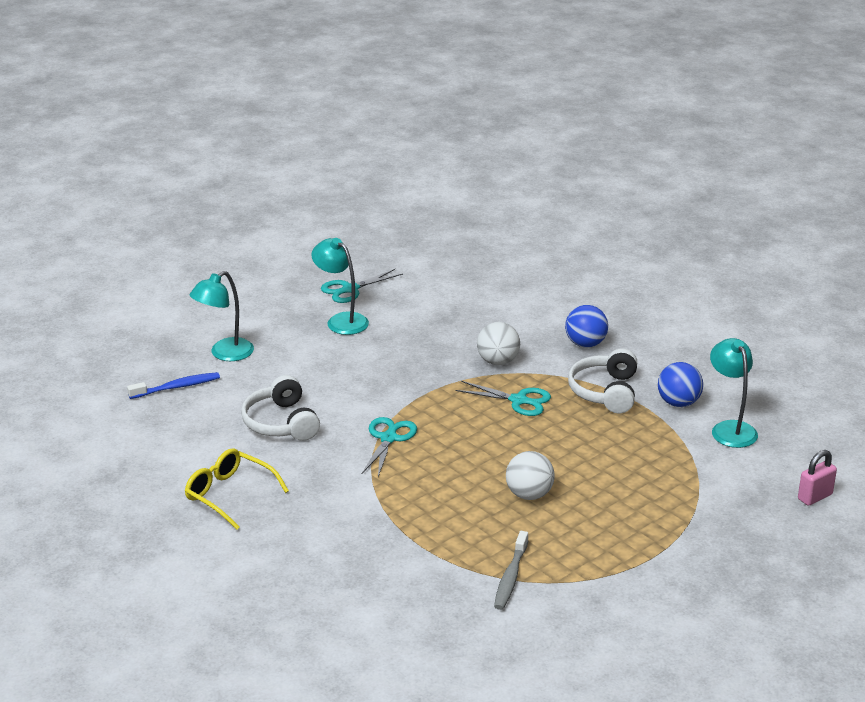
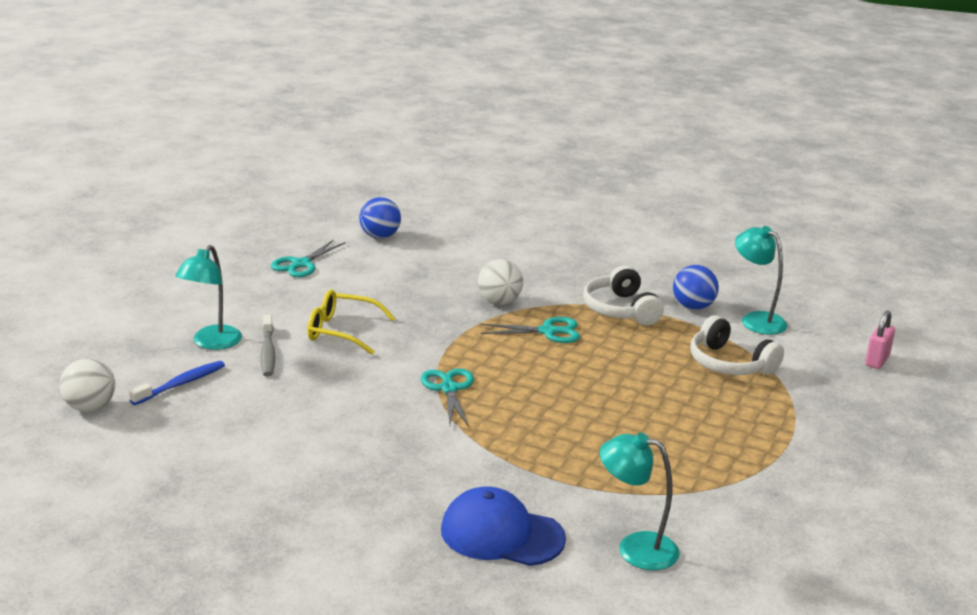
camera: 25 degrees left, 5 degrees down
(229, 494) = (321, 477): yellow glasses -> yellow glasses (341, 331)
(281, 423) = (324, 396): white headphones -> white headphones (730, 364)
(334, 578) = (501, 534): none -> blue cap
(341, 320) = (314, 292): turquoise lamp -> turquoise lamp (635, 548)
(510, 577) = (677, 491): grey toothbrush -> grey toothbrush (268, 352)
(529, 494) = (629, 411): white ball -> white ball (90, 407)
(585, 344) = (568, 273): blue ball -> blue ball (380, 236)

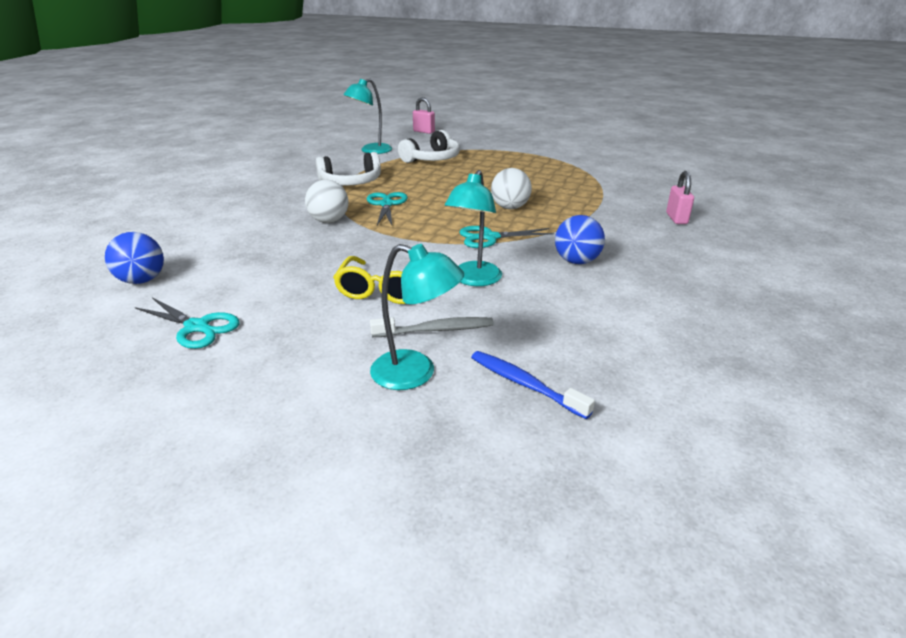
camera: 90 degrees left, 5 degrees up
(90, 407) = (613, 458): white ball -> white ball (510, 207)
(501, 534) = (676, 218): blue cap -> pink padlock
(635, 548) = (658, 186): turquoise lamp -> turquoise lamp (473, 280)
(693, 307) = (350, 164): blue ball -> blue ball (576, 261)

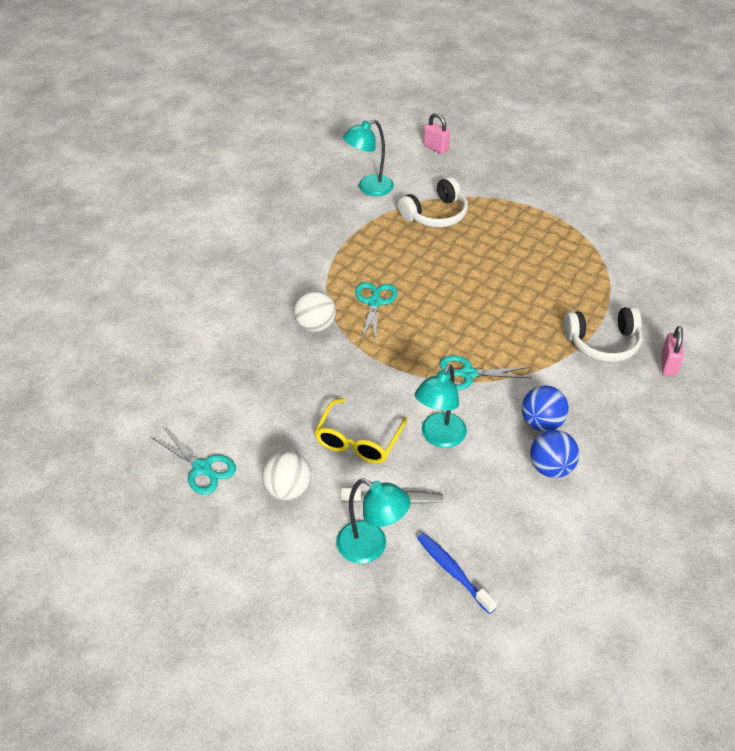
camera: 10 degrees right, 15 degrees up
(142, 280) = (151, 399): blue ball -> blue ball (551, 468)
(351, 182) = (342, 255): white headphones -> white headphones (603, 343)
(510, 207) = (500, 323): white ball -> white ball (288, 490)

